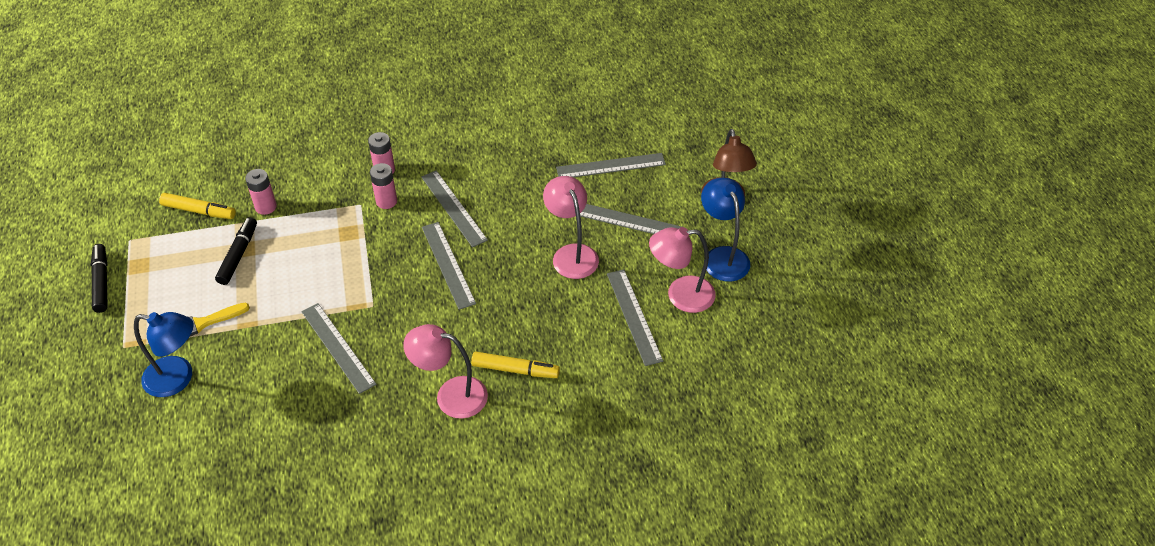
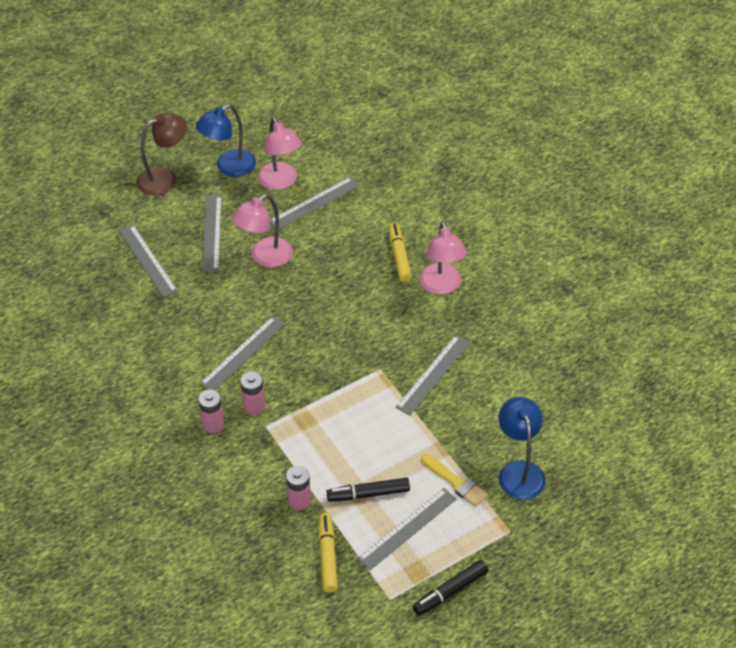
camera: 110 degrees left, 0 degrees up
(448, 264) = (312, 334): grey ruler -> grey ruler (407, 528)

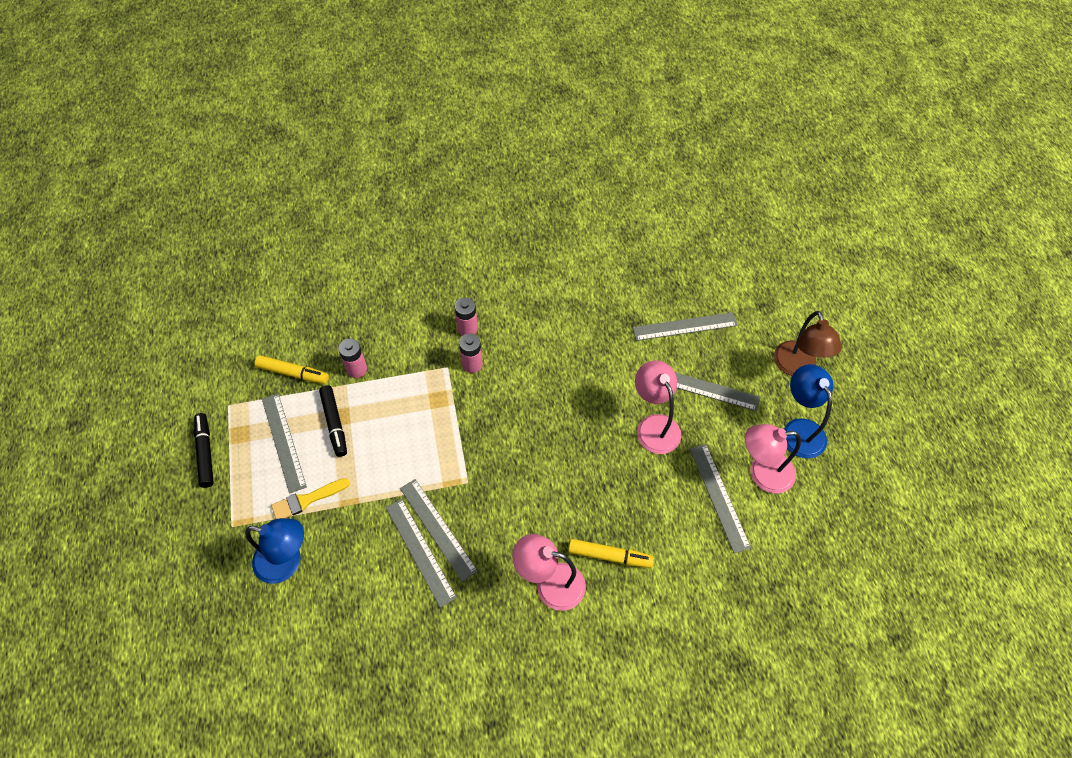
camera: 110 degrees right, 10 degrees up
(243, 353) = (537, 372): grey ruler -> grey ruler (420, 551)
(368, 494) = (334, 423): black marker -> black marker turned 150 degrees clockwise

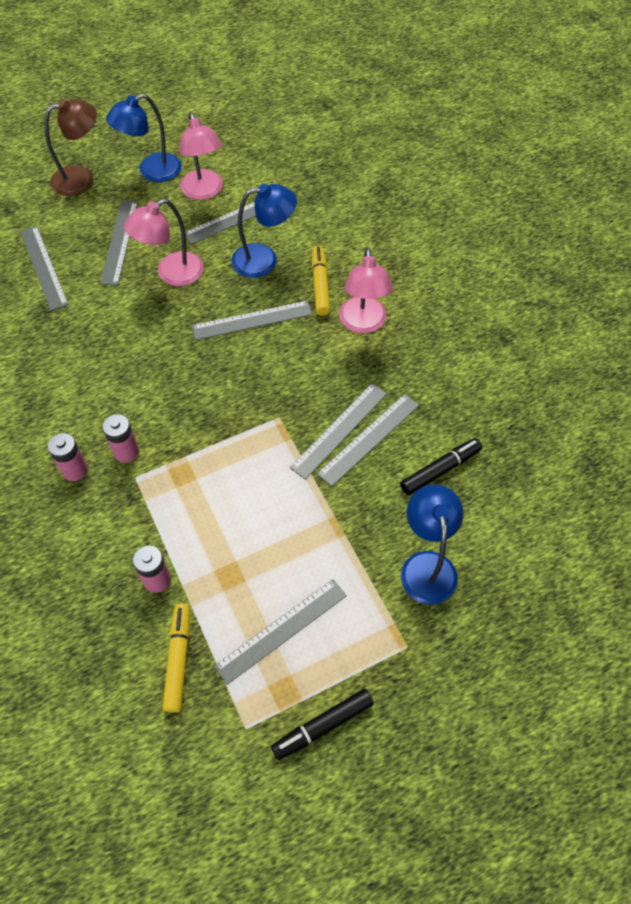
camera: 105 degrees left, 0 degrees up
(306, 500) = (348, 573): yellow brush -> none
(334, 423) = (241, 578): black marker -> black marker (440, 470)
(581, 483) = (252, 320): none -> grey ruler
(655, 511) = (264, 260): none -> blue lamp

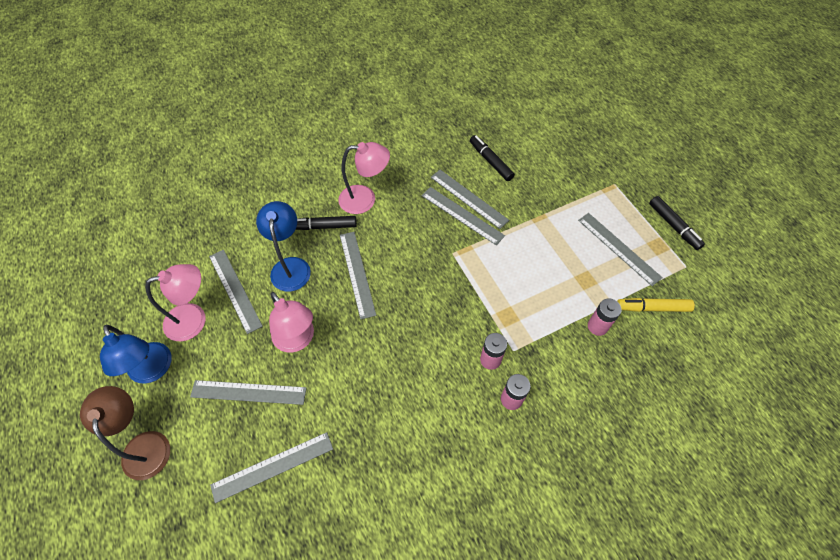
camera: 90 degrees left, 0 degrees up
(320, 285) = (323, 226): yellow marker -> black marker
(427, 565) = (560, 172): blue lamp -> none

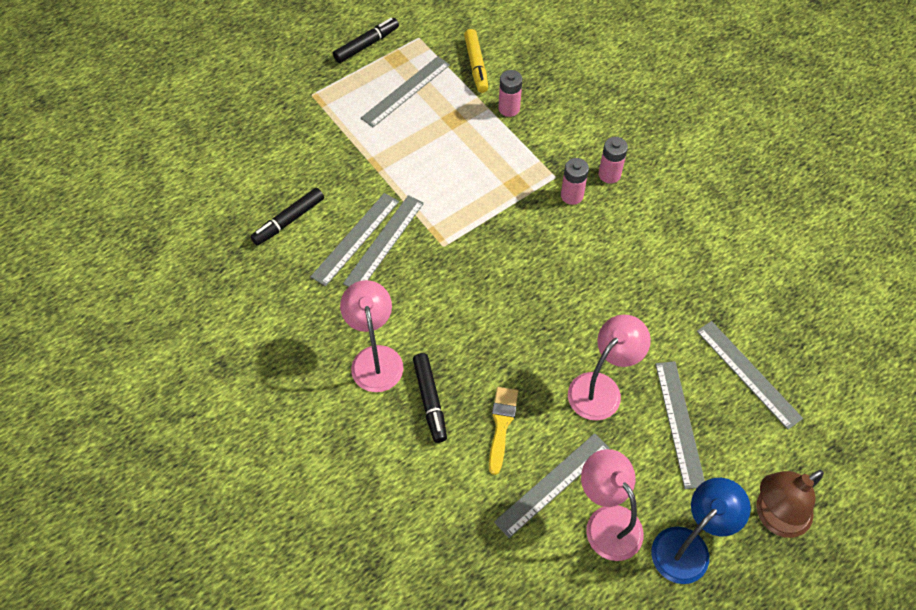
camera: 100 degrees left, 0 degrees up
(290, 266) = (501, 425): blue lamp -> yellow brush
(357, 273) = (495, 343): grey ruler -> none

